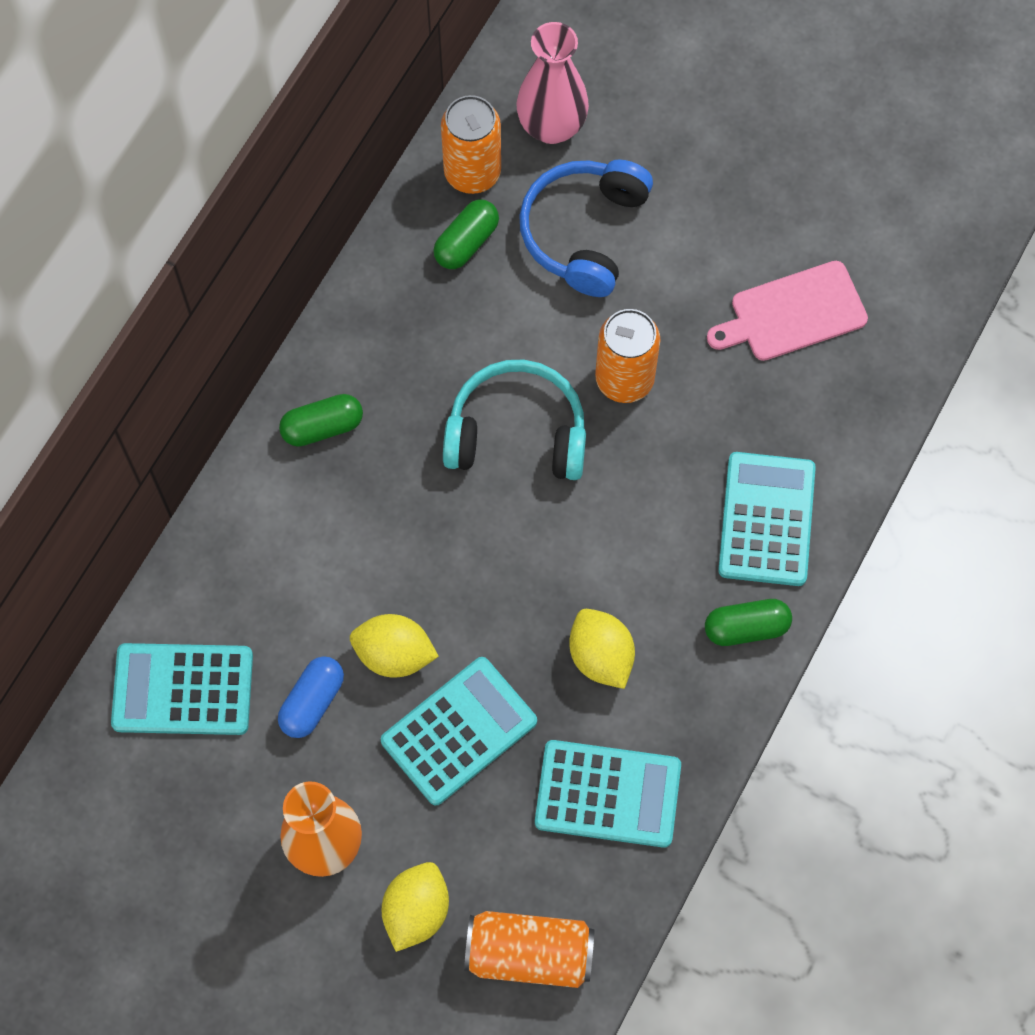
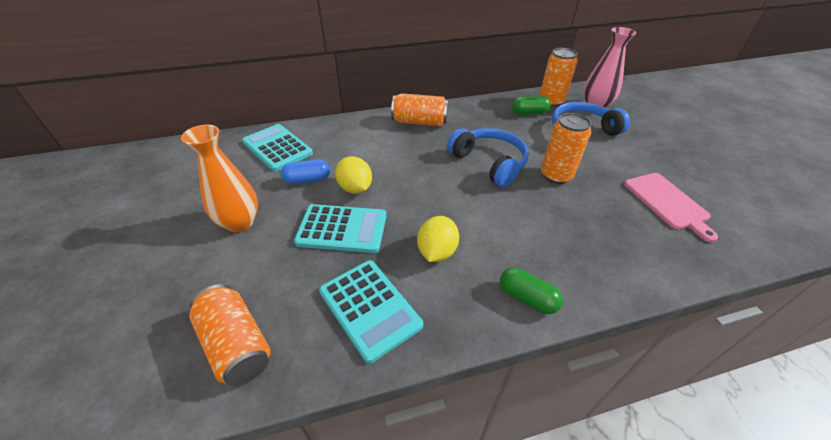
camera: 45 degrees right, 25 degrees down
(322, 427) = (419, 122): green capsule -> orange can
(416, 911) = (228, 276): yellow lemon -> none
(517, 434) = (489, 163): turquoise headphones -> blue headphones
(766, 519) = (584, 263): turquoise calculator -> none
(792, 313) = (667, 203): pink cutting board -> pink cutting board turned 135 degrees counterclockwise

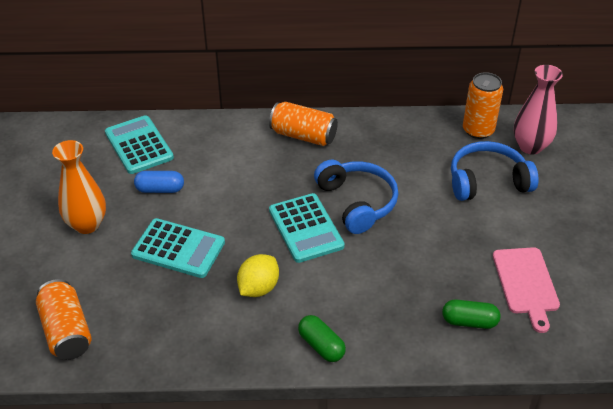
camera: 15 degrees right, 0 degrees up
(355, 188) = (204, 207): yellow lemon -> none
(369, 308) = (180, 325): turquoise calculator -> turquoise calculator (306, 228)
(529, 113) = (440, 143): green capsule -> green capsule (469, 321)
(556, 175) = (423, 230): orange can -> none

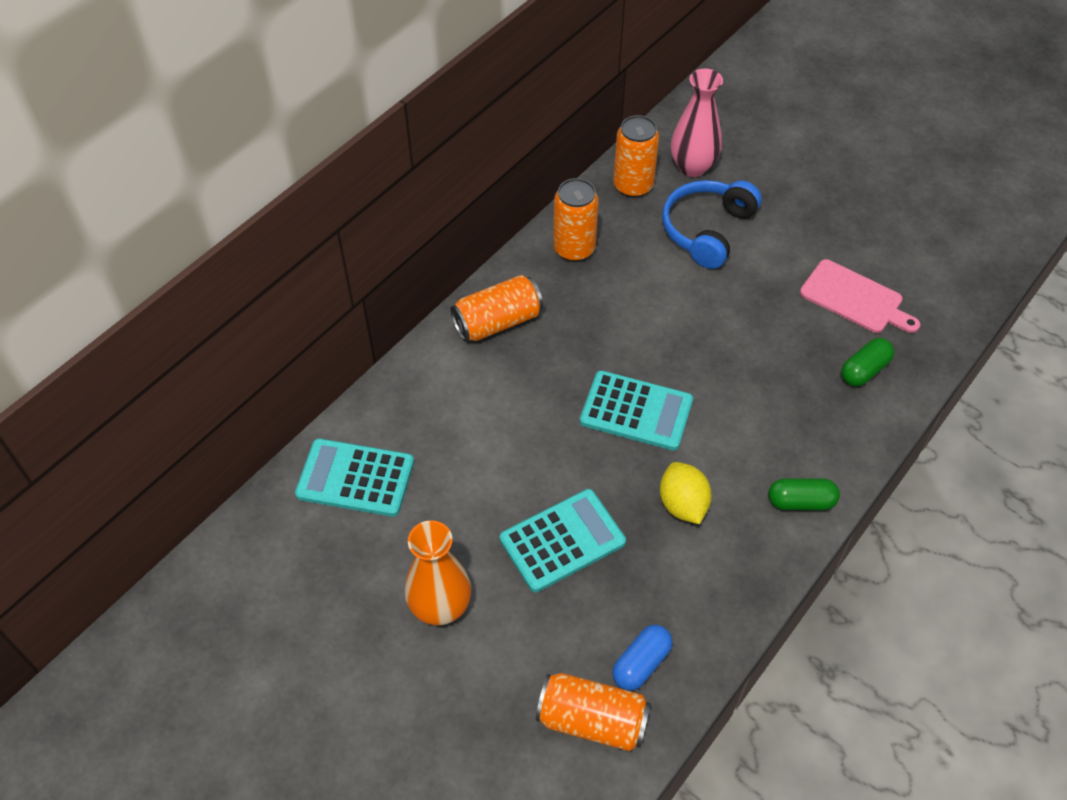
camera: 50 degrees left, 10 degrees up
(160, 189) = (452, 502): blue capsule -> blue capsule (641, 663)
(357, 202) = (640, 346): blue headphones -> none
(396, 134) = (574, 248): none -> orange can

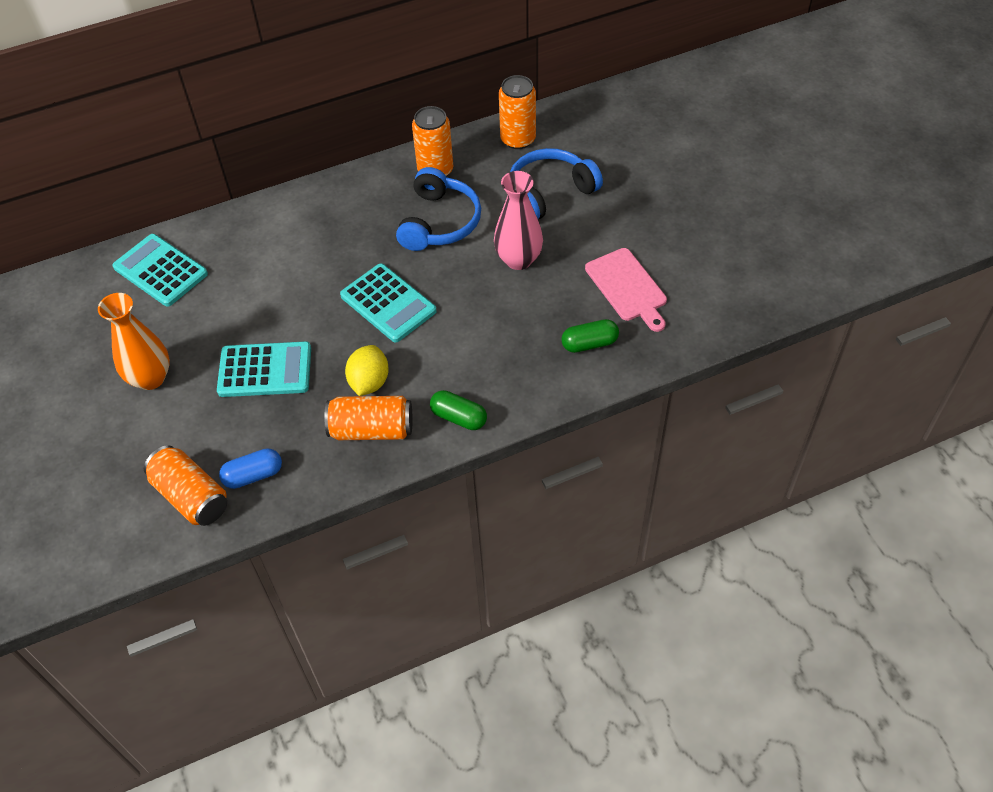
camera: 30 degrees right, 0 degrees up
(497, 322) = (338, 202): orange can -> orange can (371, 429)
(621, 303) = (439, 222): none -> blue headphones
(692, 167) = (577, 141): pink vase -> pink vase (518, 259)

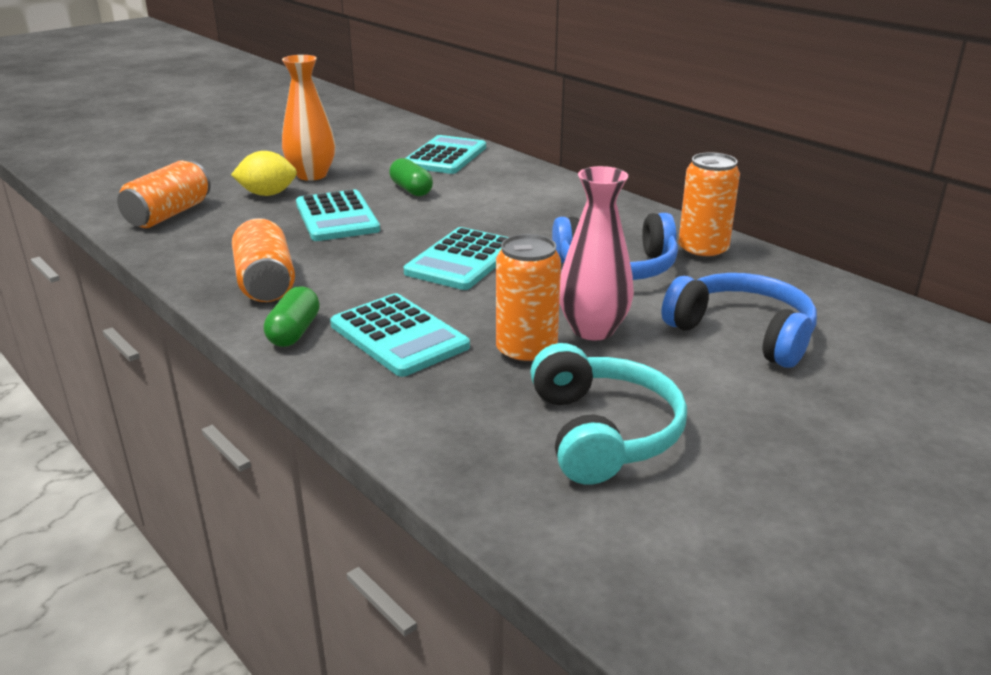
camera: 70 degrees right, 25 degrees down
(253, 475) = (195, 235): blue capsule -> none
(369, 382) = (336, 269): yellow lemon -> yellow lemon (267, 194)
(487, 360) = (399, 336): none -> turquoise calculator
(518, 139) = (820, 294): orange can -> orange can (526, 352)
(589, 343) = (464, 413): green capsule -> green capsule (411, 190)
(627, 287) = (602, 432): pink cutting board -> turquoise headphones

